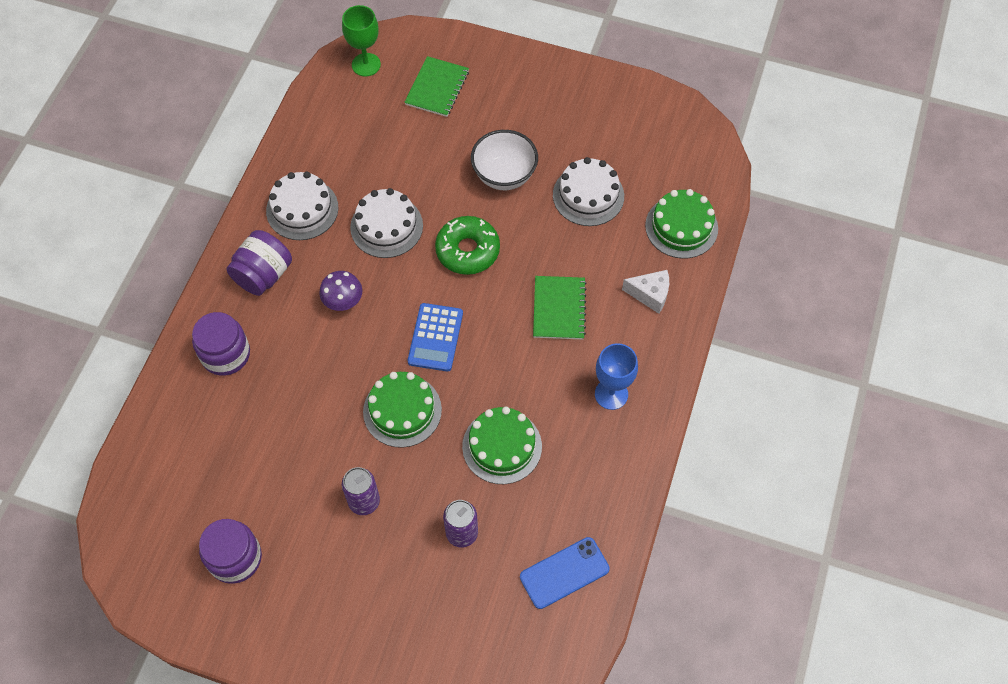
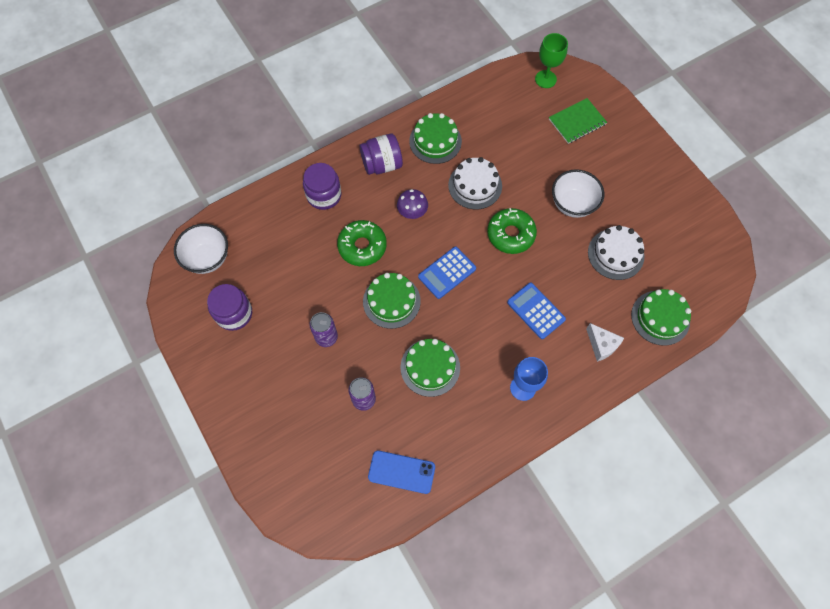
camera: 40 degrees right, 5 degrees up
(148, 523) = (208, 258): none -> white bowl
(302, 209) = (435, 141): white cake -> green cake
(319, 377) = (362, 246): none -> green donut
(559, 308) = (536, 311): green notebook -> blue calculator

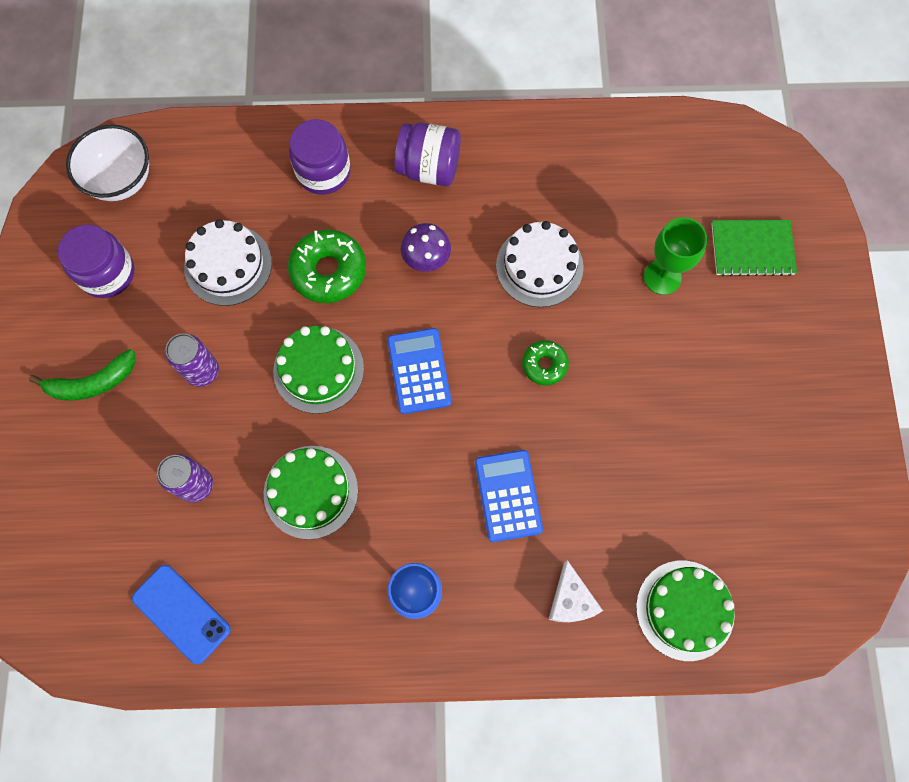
camera: 30 degrees right, 5 degrees up
(266, 378) = (92, 383): none -> green banana
(435, 141) = (524, 172): green cake -> none
(447, 273) = (419, 371): blue calculator -> blue calculator turned 90 degrees clockwise
(510, 234) = (544, 365): green donut -> green donut, size x0.58
(545, 79) = (746, 161): green goblet -> green goblet (662, 277)
(572, 204) = (664, 369): white bowl -> none
(615, 254) = (680, 478): white cake -> white cake (228, 265)

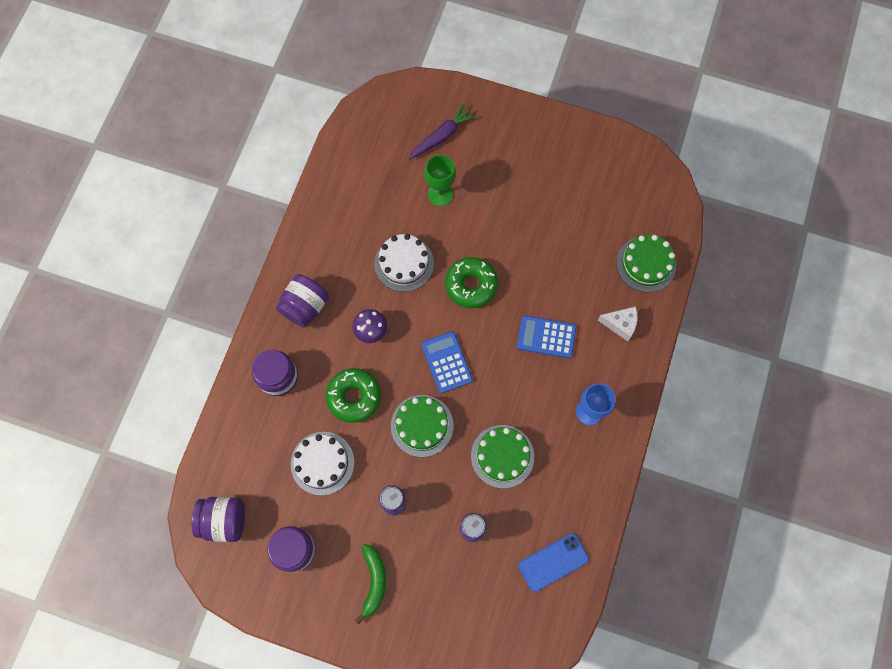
camera: 70 degrees left, 0 degrees up
(121, 180) = (224, 520): white bowl -> purple jar
(419, 371) = (446, 362): blue calculator -> blue calculator turned 60 degrees clockwise
(544, 365) = (471, 285): green donut -> green donut, size x1.72
(752, 249) = (442, 136): green notebook -> purple carrot

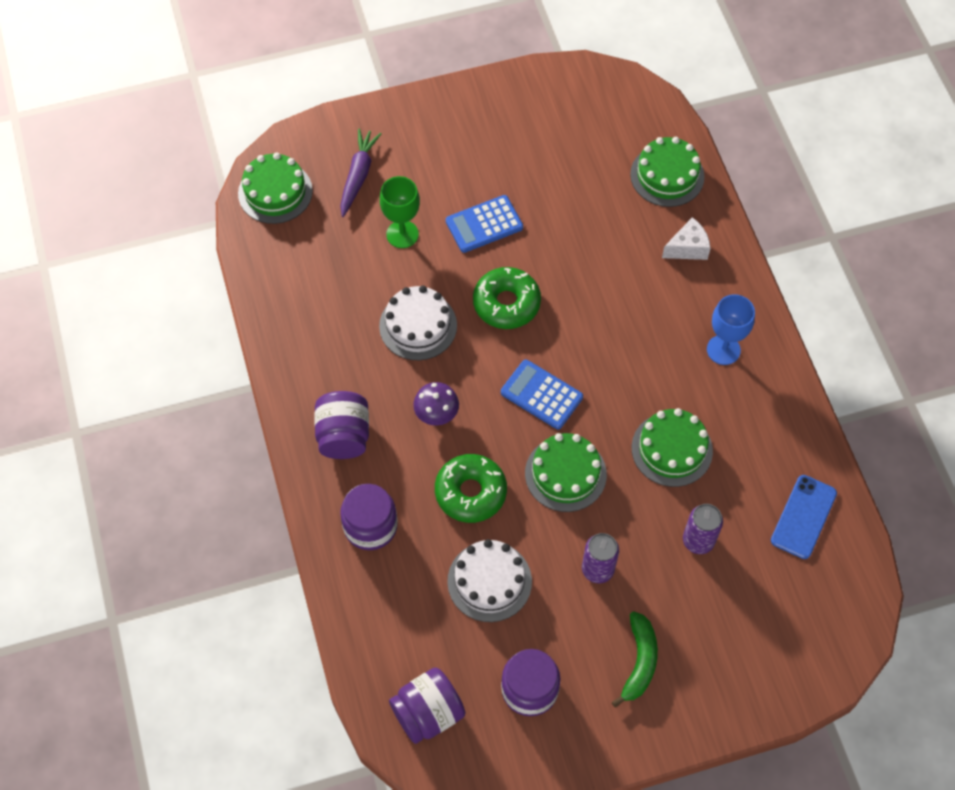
camera: 35 degrees left, 10 degrees down
(374, 581) = (639, 662): green banana -> green banana turned 45 degrees clockwise
(382, 115) = (275, 192): none -> green cake
(546, 337) = (624, 306): blue calculator -> blue calculator (484, 224)

